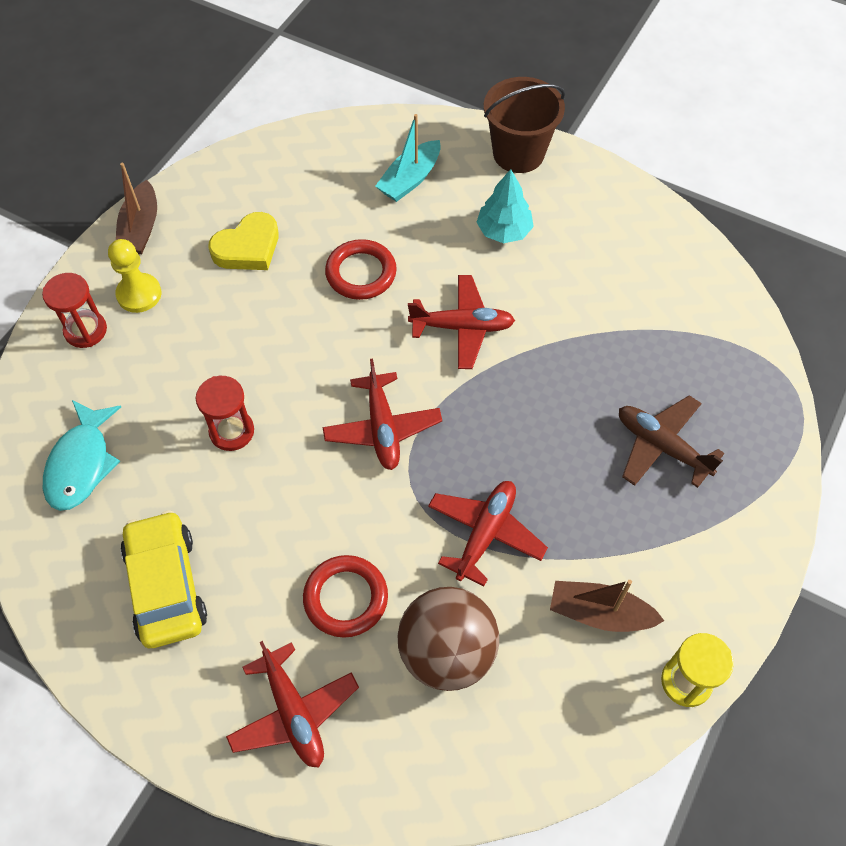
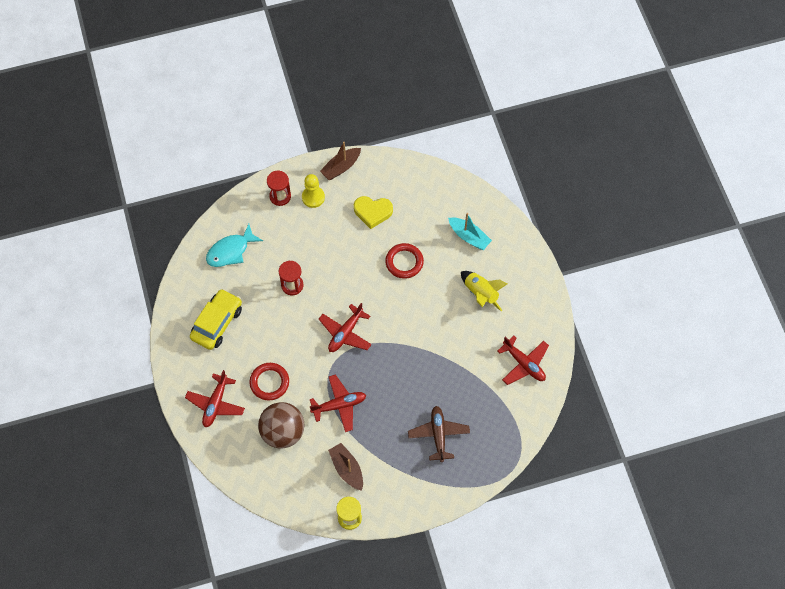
camera: 45 degrees right, 5 degrees up
(410, 179) = (469, 236): turquoise boat -> turquoise boat turned 135 degrees counterclockwise
(462, 327) = (418, 320): red plane -> red plane (524, 364)
(504, 231) = (481, 294): turquoise tree -> yellow rocket
(518, 153) = (527, 264): brown bucket -> none

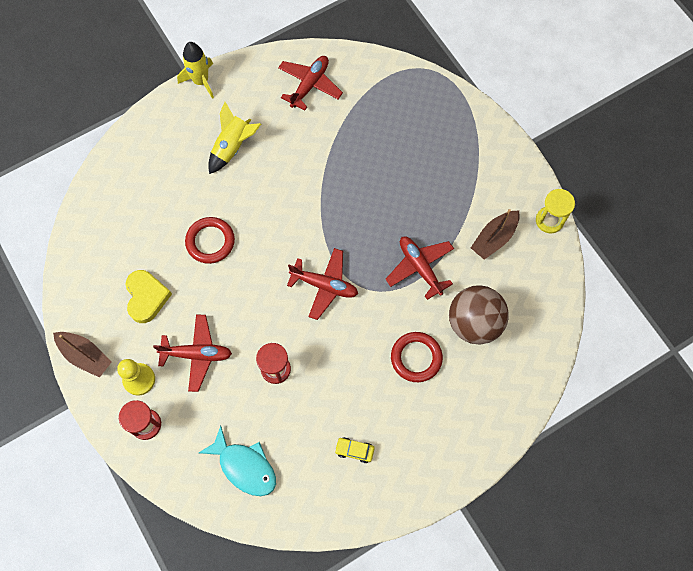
camera: 105 degrees left, 5 degrees up
(216, 404) = (464, 416): red plane -> red plane (197, 354)
(217, 323) = (354, 450): yellow car -> yellow car, size x0.45
(438, 435) = (421, 152): brown plane -> none
(469, 236) = (158, 176): turquoise boat -> none
(547, 282) = (201, 81): none -> yellow rocket

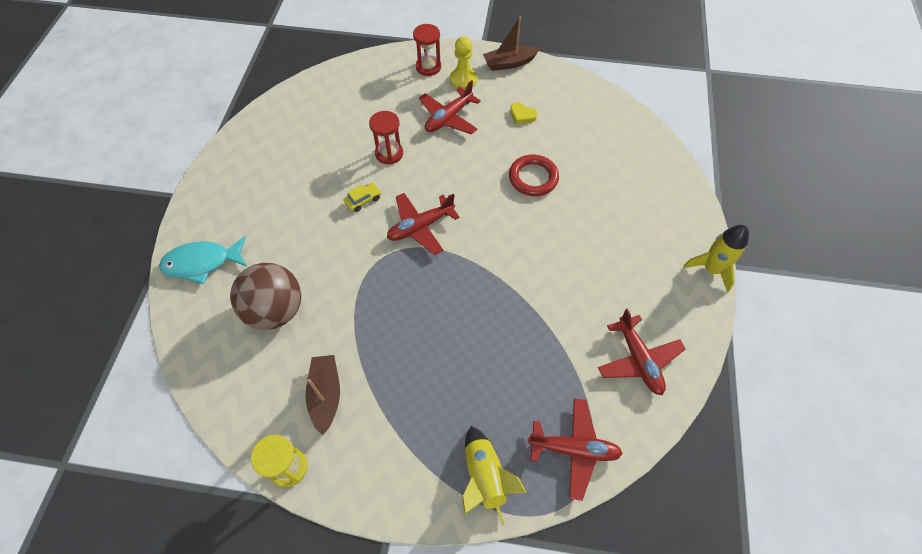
camera: 130 degrees right, 10 degrees down
(146, 297) = (522, 115): yellow heart -> yellow heart, size x0.58
(233, 147) = (614, 248): yellow rocket -> yellow rocket (484, 477)
(244, 466) = (344, 97): turquoise fish -> turquoise fish (202, 263)
(354, 450) = (283, 160): yellow car -> yellow car (363, 200)
(416, 358) = (298, 245): red ring -> none
(420, 267) = (364, 308): red plane -> red plane (574, 449)

